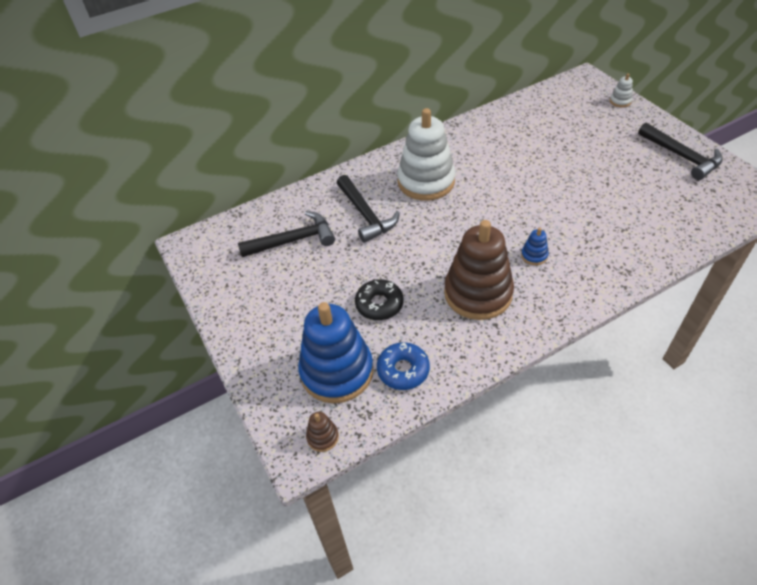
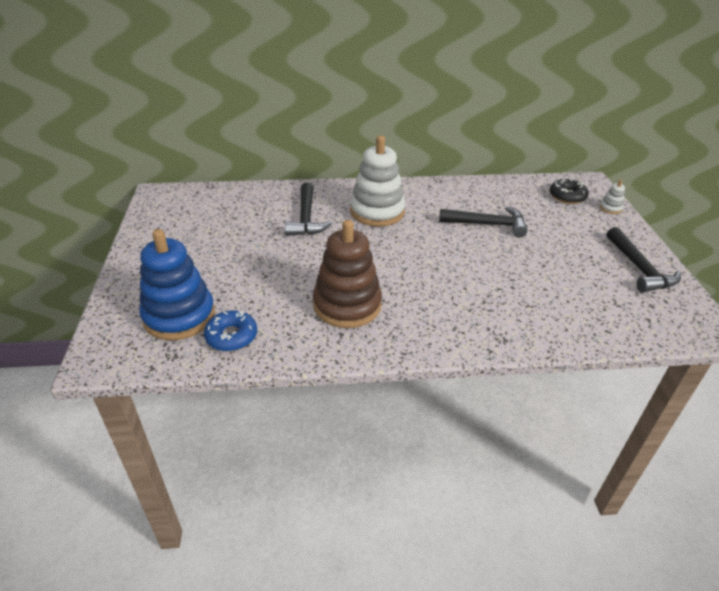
camera: 20 degrees right, 10 degrees down
(293, 240) = (234, 216): black hammer -> black hammer (487, 224)
(322, 437) = (123, 357): brown stacking toy -> none
(379, 304) = (258, 282): black donut -> black donut (567, 196)
(534, 255) = (423, 295): blue stacking toy -> none

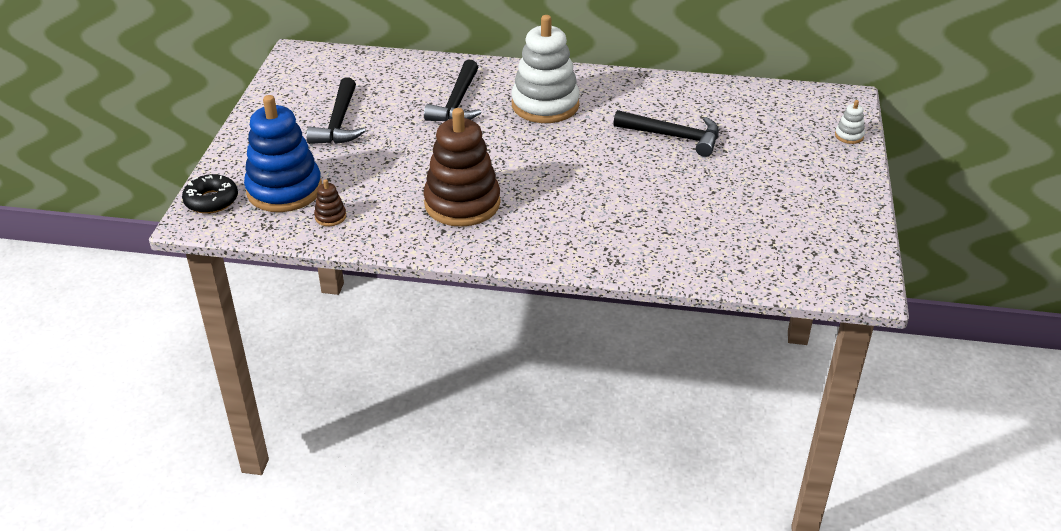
camera: 15 degrees right, 0 degrees up
(231, 336) = (330, 217): blue donut -> brown stacking toy
(567, 196) = (801, 114): black donut -> black donut (211, 200)
(639, 268) = (831, 211): black hammer -> black hammer (339, 122)

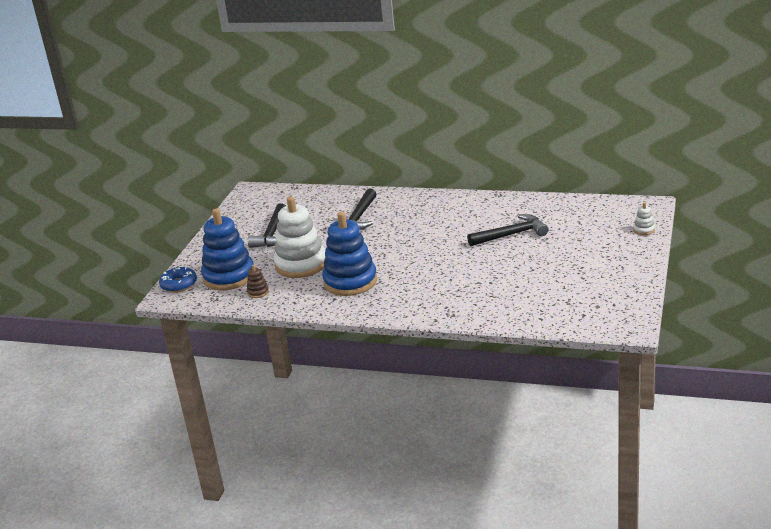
camera: 10 degrees right, 10 degrees down
(211, 200) = (179, 284): black donut -> blue donut
(462, 203) = (350, 282): brown stacking toy -> blue stacking toy
(545, 105) = (421, 217): white stacking toy -> white stacking toy (301, 264)
(673, 137) = (511, 235): black hammer -> black hammer turned 45 degrees counterclockwise

